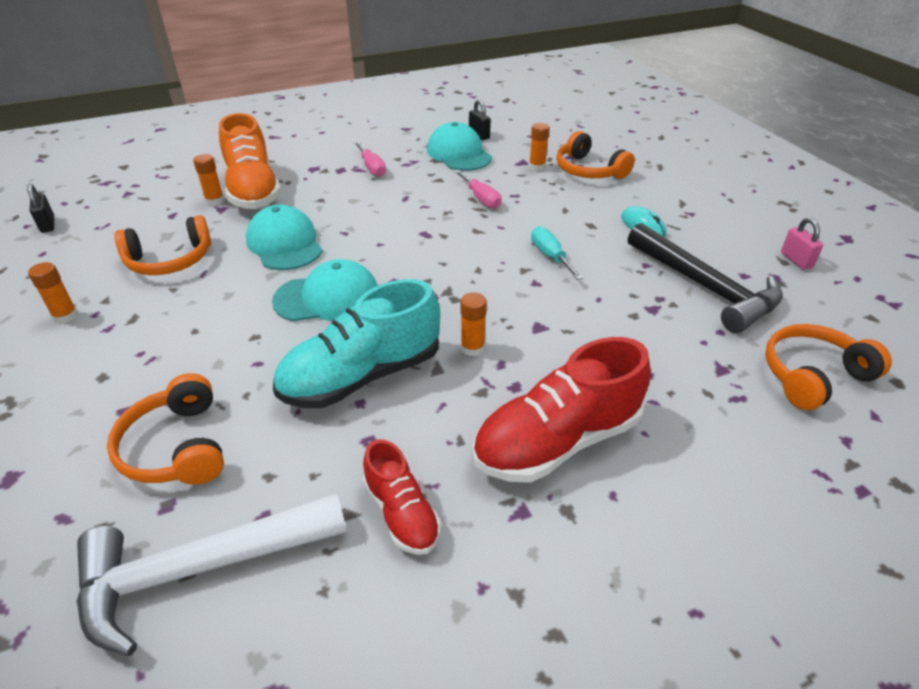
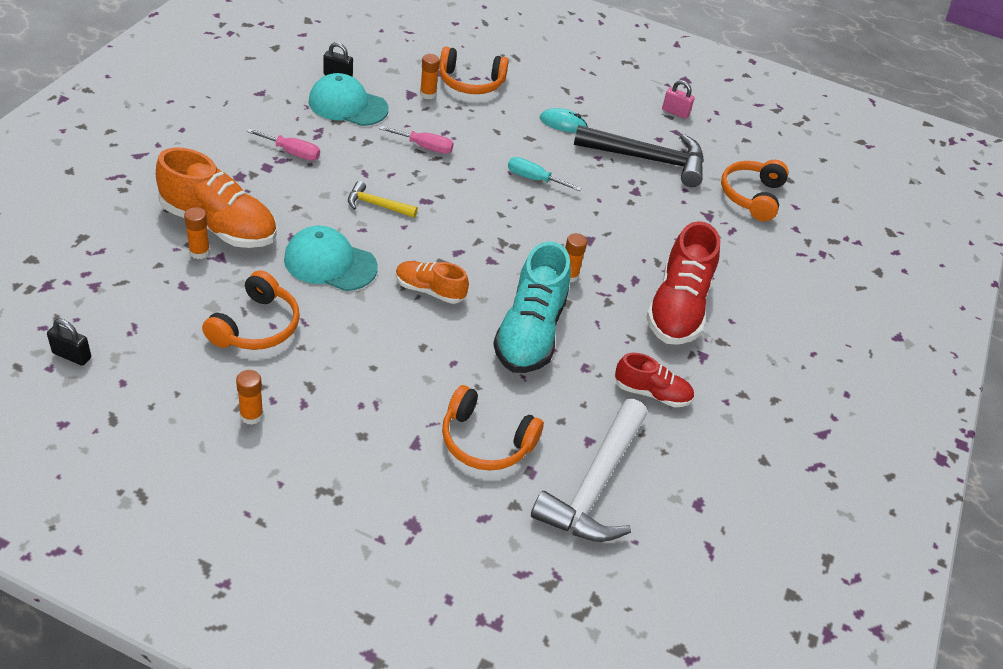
camera: 50 degrees left, 5 degrees up
(327, 298) = (429, 290): turquoise cap -> orange shoe
(381, 221) = (377, 205): none -> yellow hammer

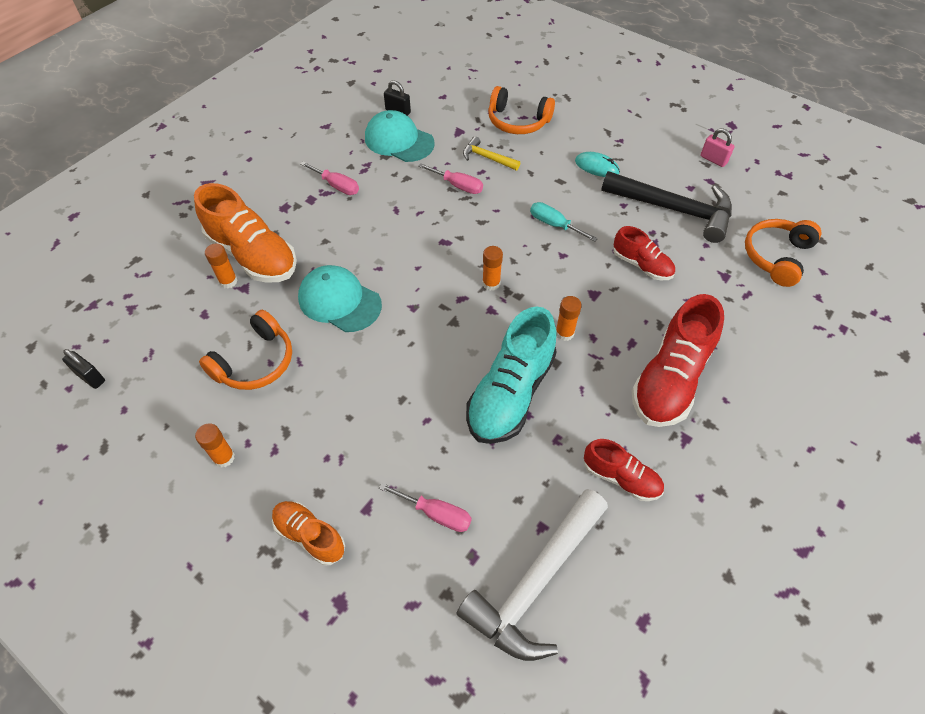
camera: 20 degrees right, 10 degrees up
(377, 205) = (398, 243): yellow hammer -> yellow hammer (487, 158)
(428, 94) = (474, 132): orange glue stick -> orange glue stick (491, 283)
(429, 290) = (424, 338): orange shoe -> orange shoe (310, 536)
(486, 441) = (436, 514): orange headphones -> pink screwdriver
(628, 211) = (641, 265): none -> red shoe

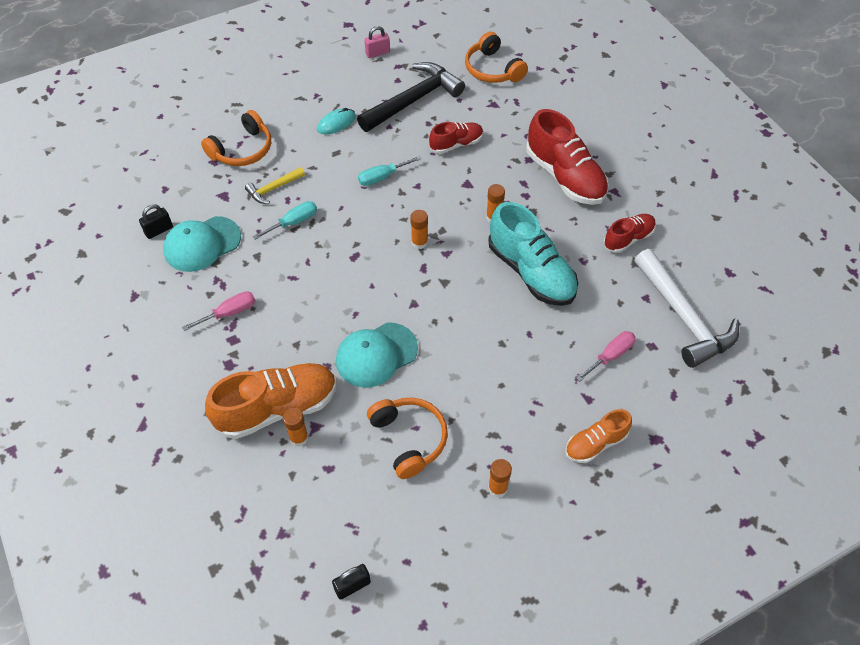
camera: 65 degrees left, 0 degrees up
(458, 186) = (294, 222): pink screwdriver -> turquoise screwdriver

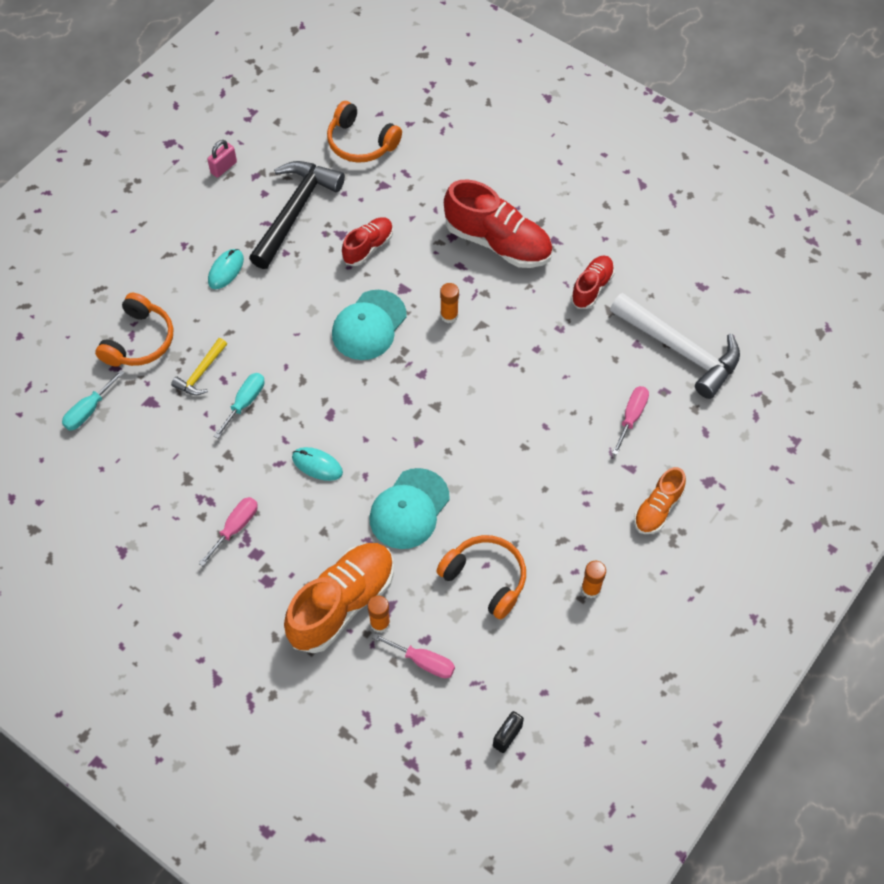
camera: 25 degrees left, 5 degrees up
(159, 230) = (103, 469): black padlock -> none
(202, 244) = (160, 465): turquoise cap -> turquoise cap (369, 325)
(316, 486) = (423, 662): none -> pink screwdriver
(322, 290) = (317, 465): none -> turquoise mouse
(382, 177) = (310, 315): turquoise screwdriver -> turquoise screwdriver (88, 410)
(419, 242) = (388, 373): orange glue stick -> none
(531, 272) = (515, 360): turquoise shoe -> none

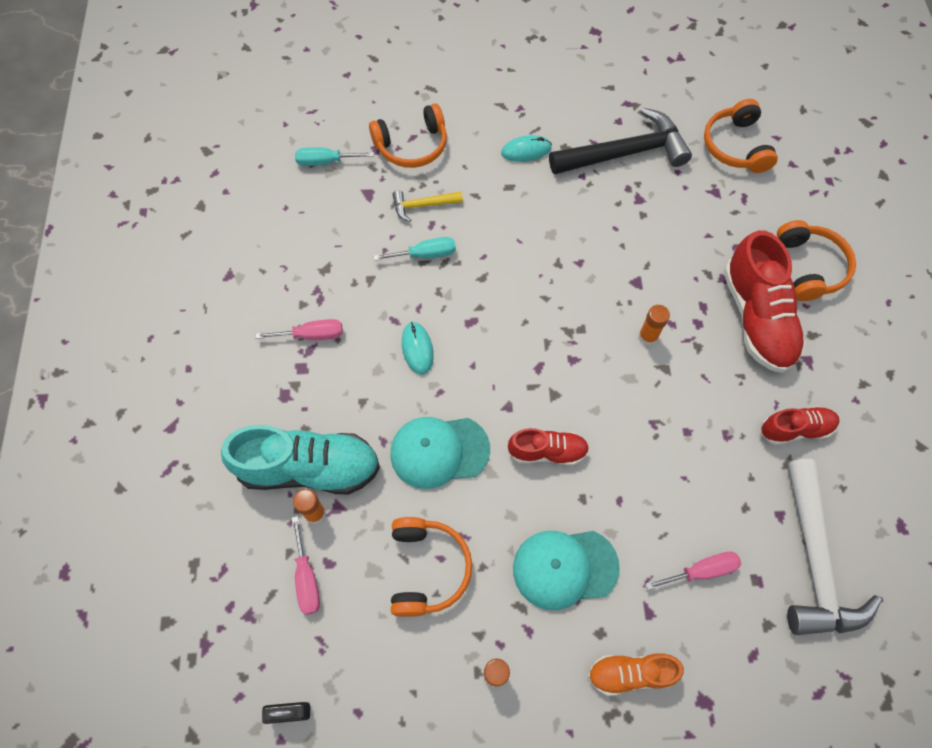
camera: 50 degrees right, 5 degrees up
(223, 167) = (611, 79): pink padlock -> none
(342, 603) = (309, 468): orange shoe -> turquoise shoe
(368, 247) = (648, 227): red shoe -> red shoe (547, 451)
(369, 325) = (578, 285): turquoise cap -> turquoise cap (565, 568)
(493, 182) = (809, 267): none -> orange headphones

